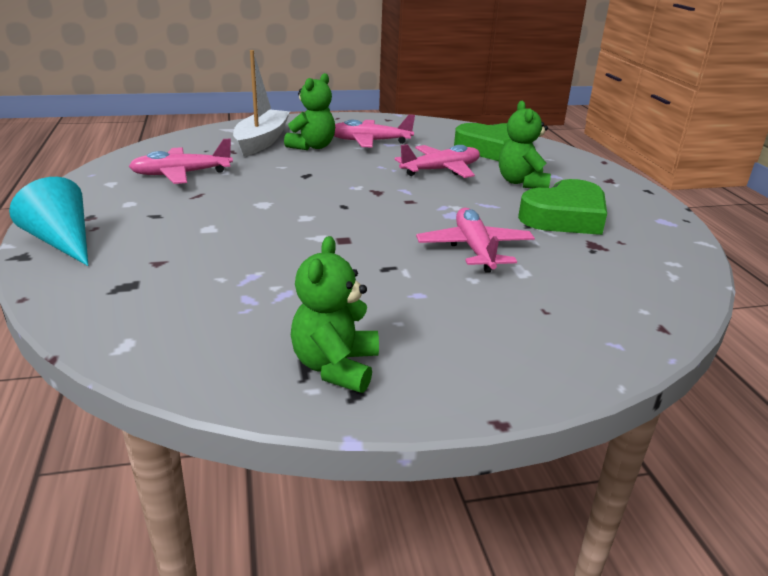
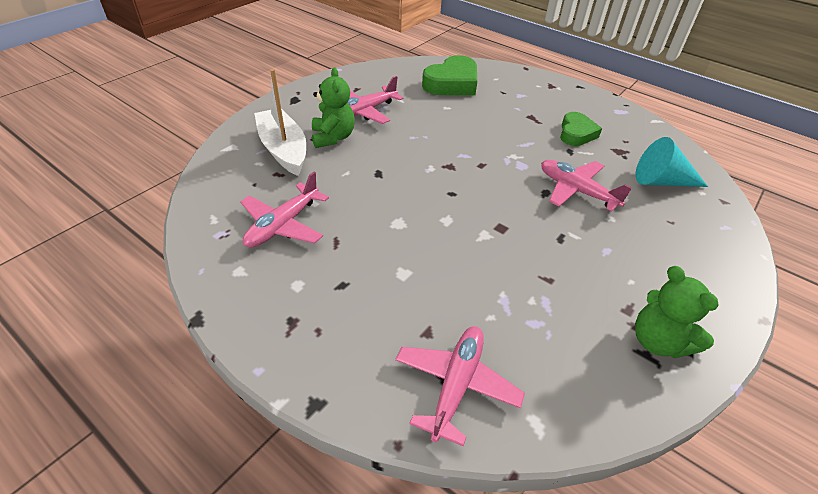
camera: 40 degrees left, 15 degrees up
(63, 242) = (321, 364): turquoise cone -> turquoise cone (661, 181)
(441, 170) = (454, 122): pink plane -> pink plane (456, 385)
(521, 182) = (513, 111): green teddy bear -> none
(564, 217) = (576, 133): green heart -> green heart, size x0.64

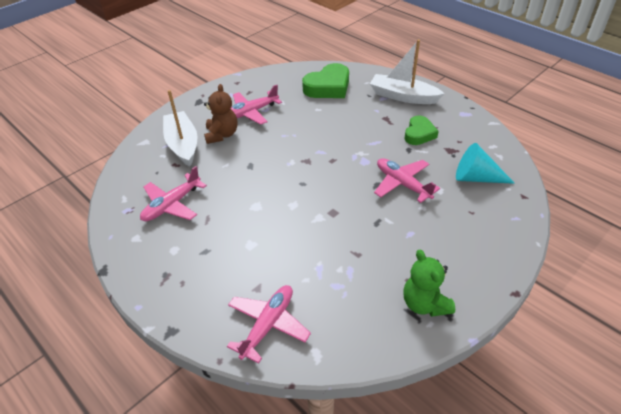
camera: 10 degrees right, 0 degrees up
(333, 137) = (222, 135): green teddy bear -> brown teddy bear
(543, 93) = (403, 96): none -> white boat

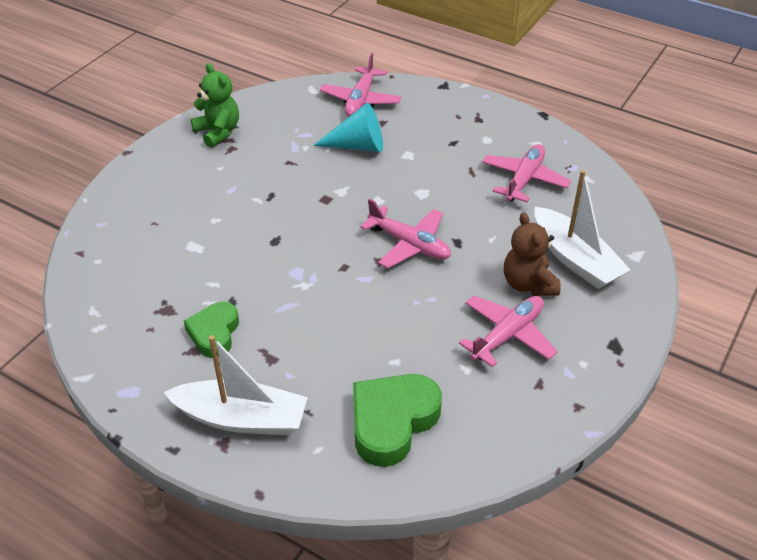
camera: 165 degrees right, 0 degrees up
(402, 184) = (241, 246): pink plane -> pink plane (409, 244)
(476, 178) = (137, 269): turquoise cone -> turquoise cone (358, 146)

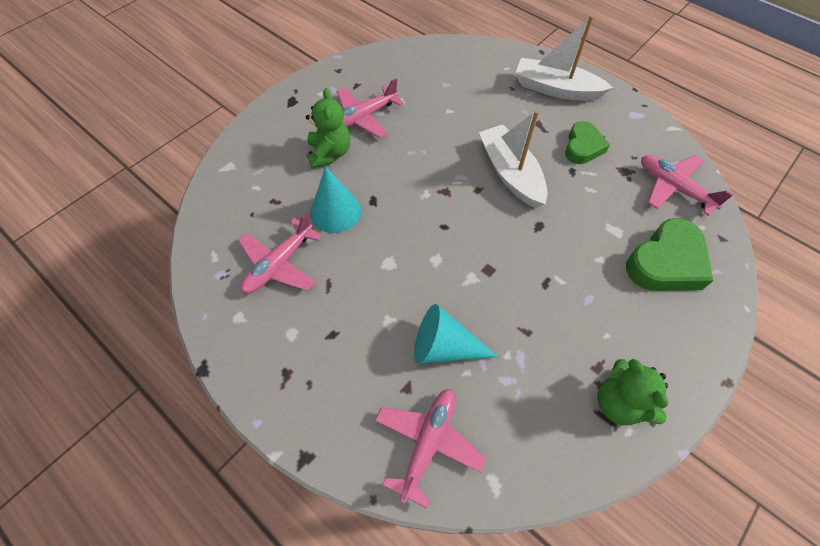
camera: 170 degrees left, 15 degrees up
(392, 422) = (458, 76): green heart -> green heart (666, 262)
(409, 244) = (416, 204): pink plane -> pink plane (673, 188)
(492, 227) = (335, 211): none -> turquoise cone
(528, 284) = (329, 153): brown teddy bear -> green teddy bear
(575, 259) = (280, 169): white boat -> white boat (510, 173)

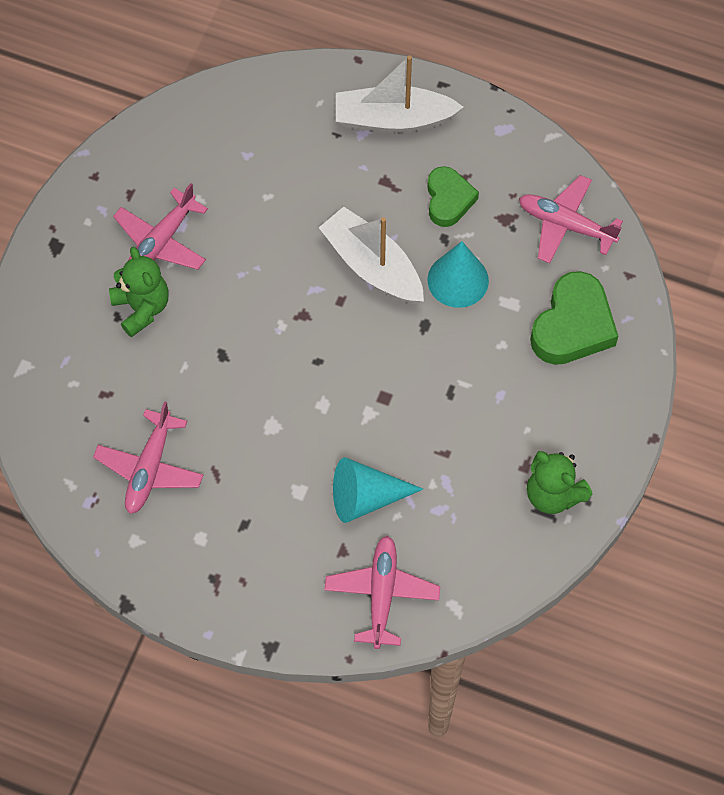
camera: 20 degrees left, 5 degrees up
(335, 211) = (184, 384): turquoise cone -> turquoise cone (458, 280)

